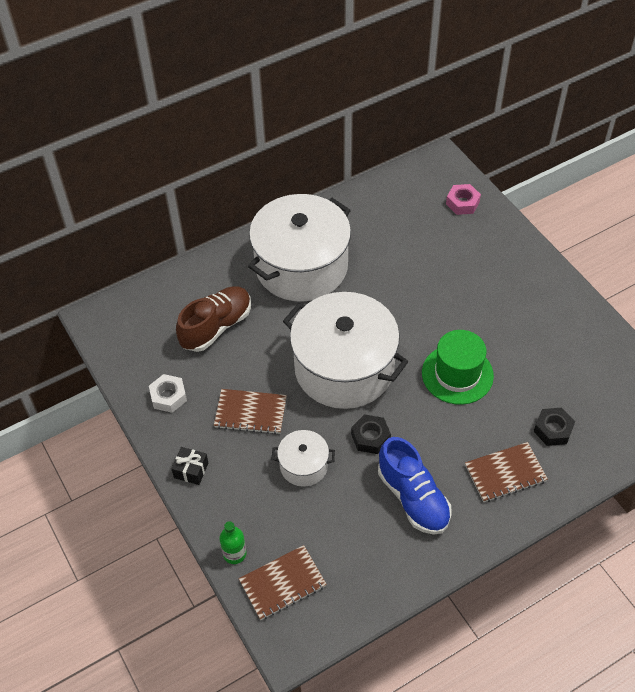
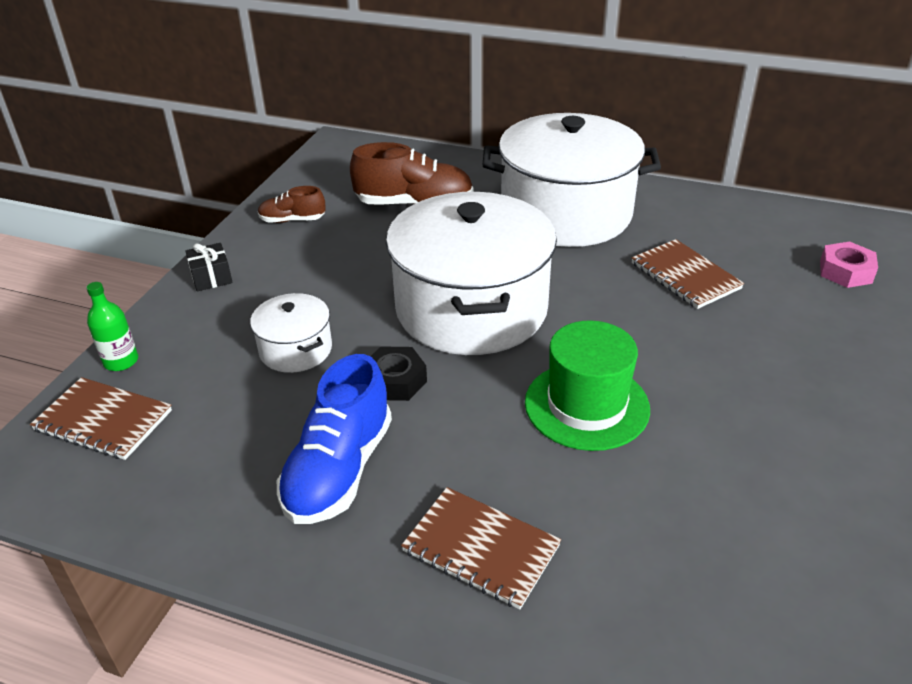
camera: 50 degrees right, 15 degrees down
(168, 396) = (292, 220): white nut -> brown shoe
(250, 413) = (329, 277): brown notebook -> brown notebook (685, 276)
(553, 430) = (624, 563): black nut -> none

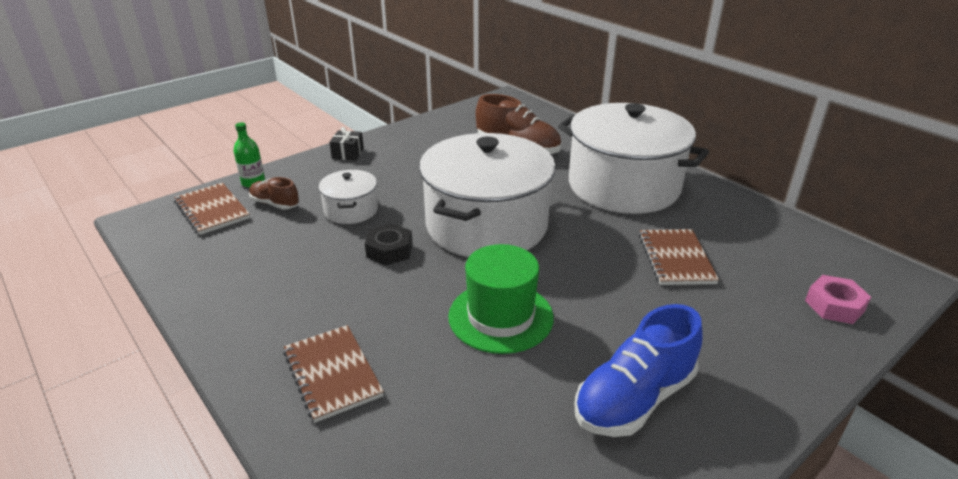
camera: 30 degrees right, 5 degrees down
(292, 220) = (429, 135): brown shoe -> brown shoe (275, 204)
(339, 470) = (301, 288): blue shoe -> blue shoe (634, 399)

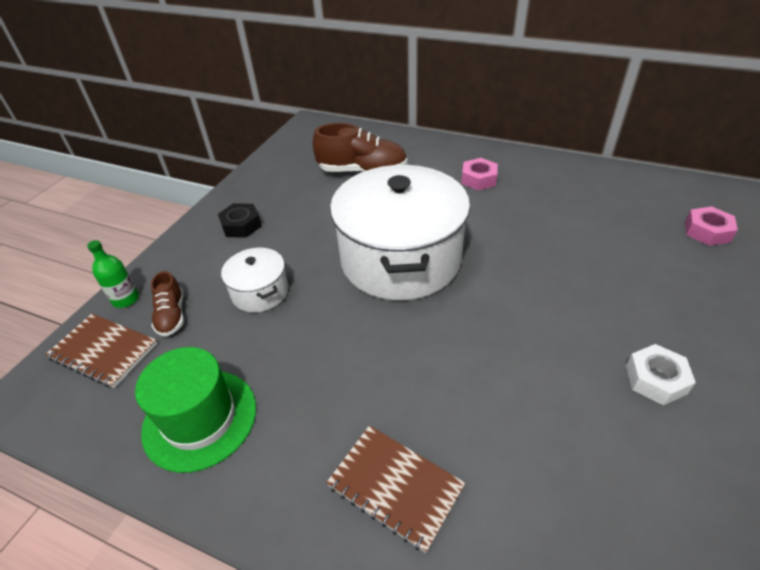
camera: 25 degrees left, 10 degrees up
(275, 204) = (172, 315): brown shoe -> brown shoe turned 105 degrees counterclockwise
(348, 153) = (204, 229): black gift -> none
(389, 250) = (335, 322): black nut -> black nut (241, 225)
(500, 316) = (491, 349): green hat -> green hat (200, 418)
(623, 186) = (478, 179): white pot -> pink nut
(634, 399) = (655, 379): blue shoe -> white nut
(676, 259) = (573, 233): brown notebook -> none

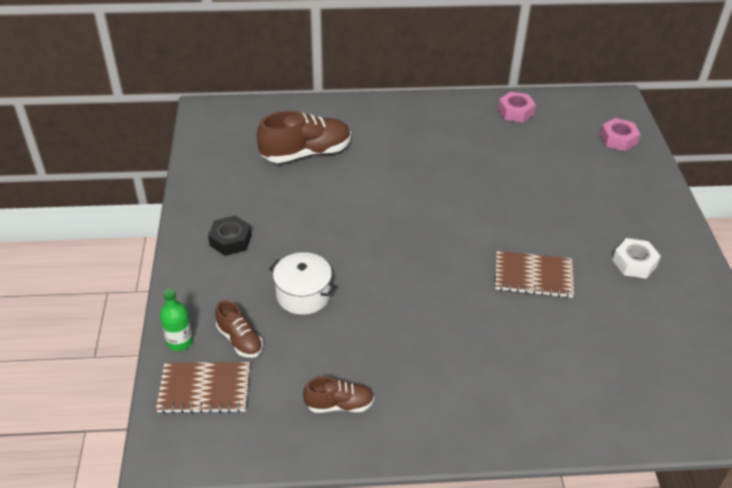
camera: 30 degrees left, 0 degrees up
(200, 418) = (339, 404): green hat -> brown shoe
(395, 486) = (513, 391): brown notebook -> brown notebook (533, 276)
(400, 259) = (403, 229): white pot -> none
(478, 179) = (420, 135): pink nut -> pink nut (515, 111)

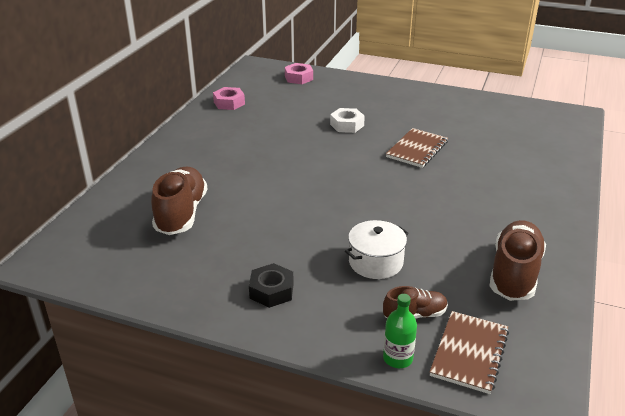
camera: 65 degrees left, 10 degrees down
(339, 404) = (514, 274): brown shoe -> brown shoe, size x1.81
(634, 263) = (426, 111): white nut -> white nut (347, 125)

